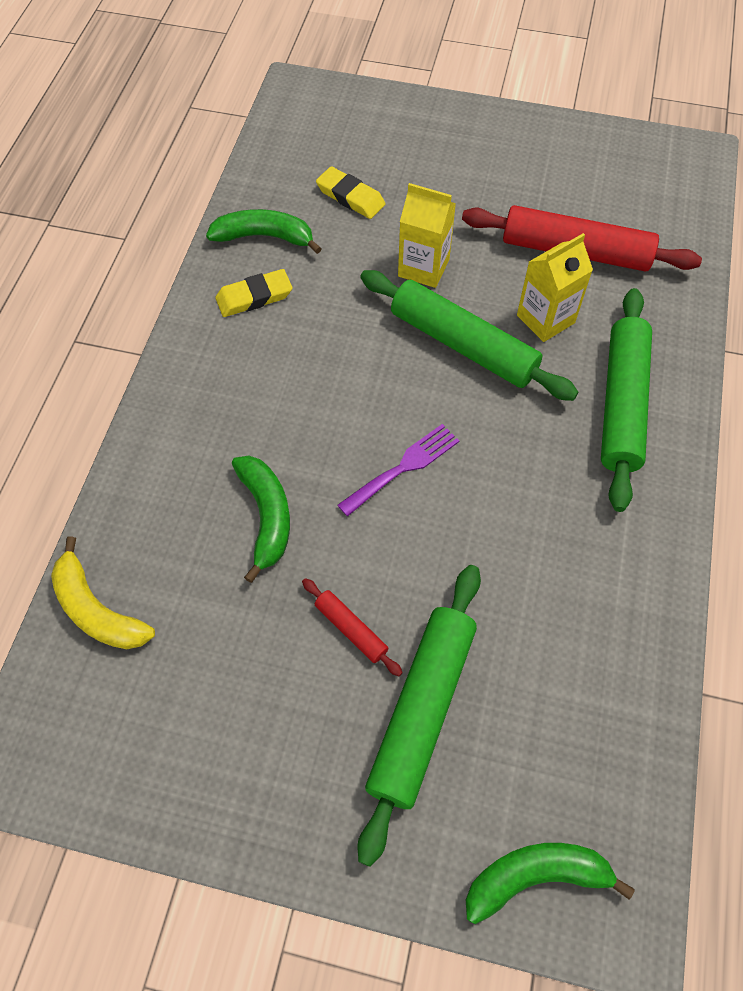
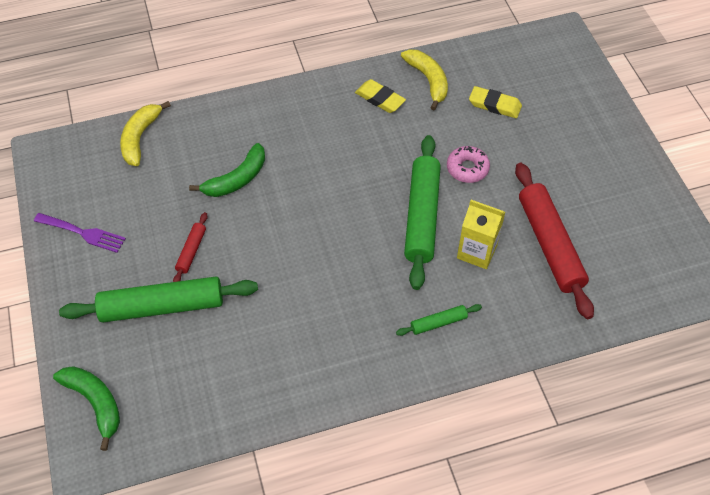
camera: 60 degrees right, 5 degrees down
(264, 237) = (428, 80): green banana -> yellow banana
(350, 197) = (494, 105): yellow eraser -> yellow eraser turned 75 degrees counterclockwise
(403, 467) = (310, 227): purple fork -> purple fork (83, 233)
(423, 268) = (467, 168): yellow carton -> pink donut
(621, 404) = (438, 323): green rolling pin -> green rolling pin, size x0.46

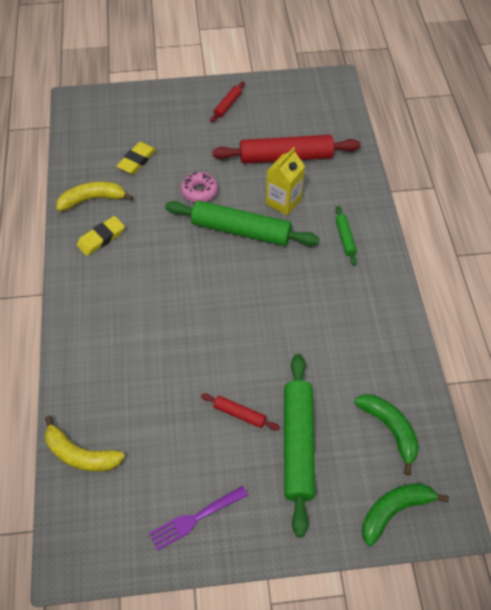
camera: 80 degrees left, 0 degrees up
(83, 233) = (194, 519): purple fork -> purple fork turned 150 degrees counterclockwise
(237, 179) = (163, 366): green banana -> green banana (390, 430)
(615, 172) = (227, 105): none -> red rolling pin

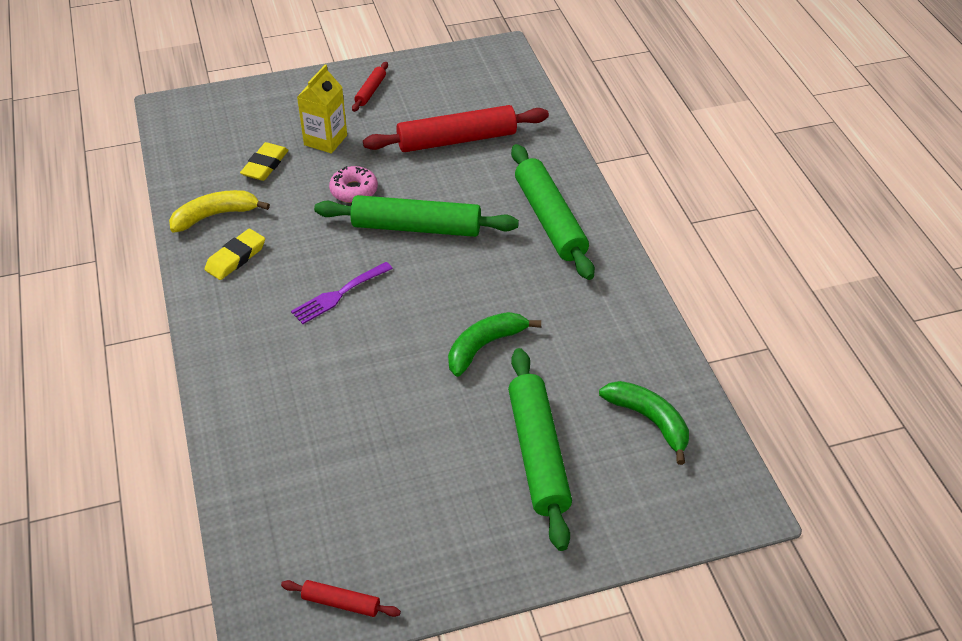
camera: 10 degrees left, 10 degrees down
(80, 454) = (258, 505): yellow banana -> none
(194, 519) = (423, 555): purple fork -> purple fork (338, 295)
(239, 414) = (457, 430): red rolling pin -> red rolling pin (341, 603)
(283, 201) = (464, 189): yellow carton -> yellow carton (325, 140)
(345, 238) = (550, 220): green rolling pin -> green rolling pin, size x2.16
(394, 511) = (673, 508): green banana -> green banana (484, 346)

